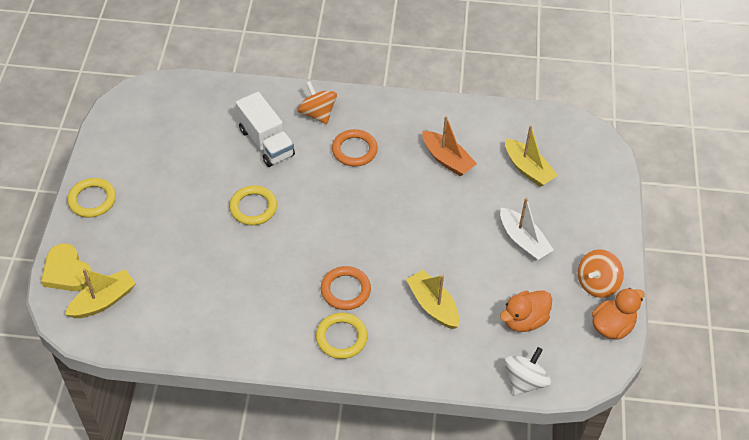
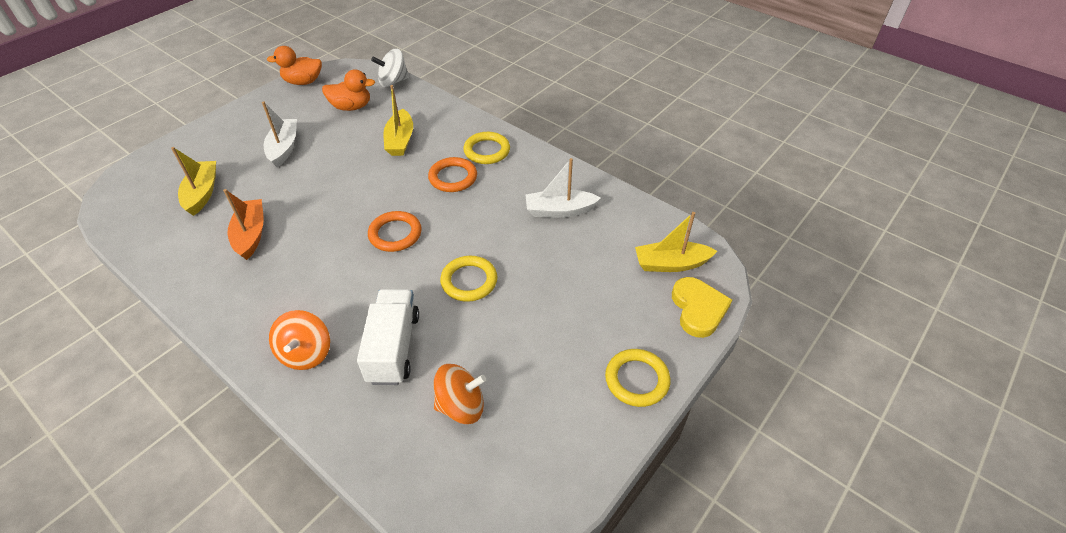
camera: 145 degrees left, 5 degrees down
(226, 305) = (559, 210): none -> white boat
(354, 150) = (317, 288): orange ring -> orange ring (395, 234)
(597, 283) = (277, 104): orange spinning top -> orange spinning top (461, 406)

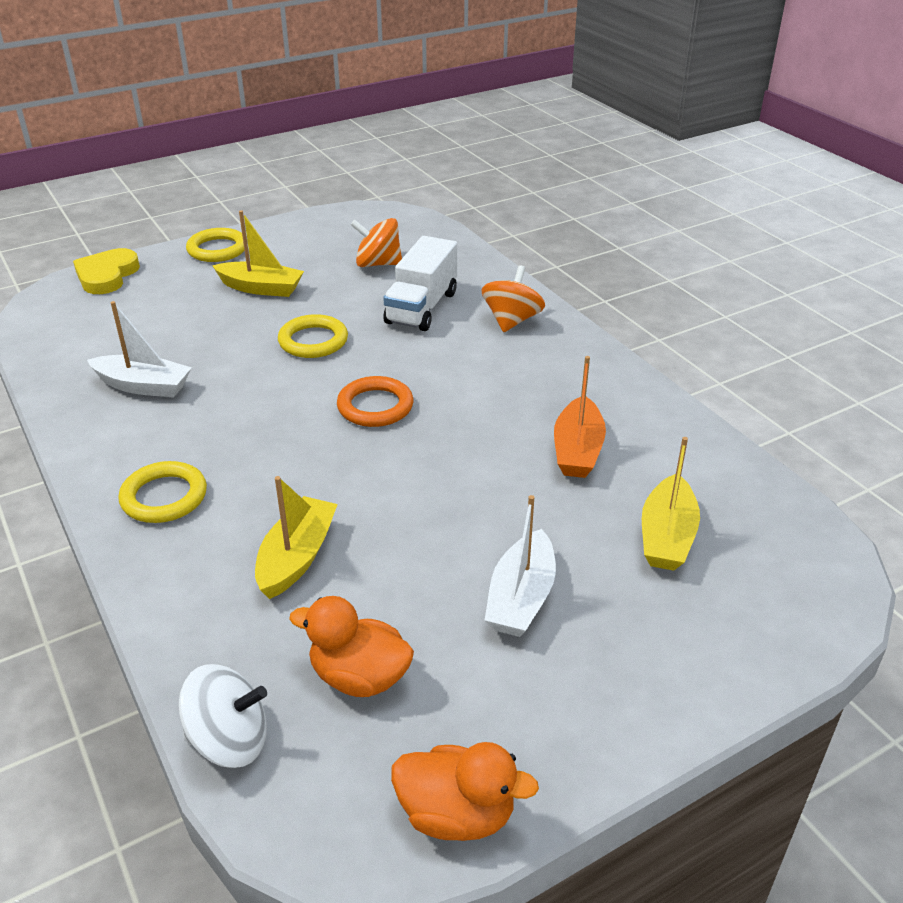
camera: 160 degrees left, 10 degrees down
(453, 177) = (250, 464): orange ring -> none
(671, 264) = (84, 310): yellow boat -> yellow boat (261, 288)

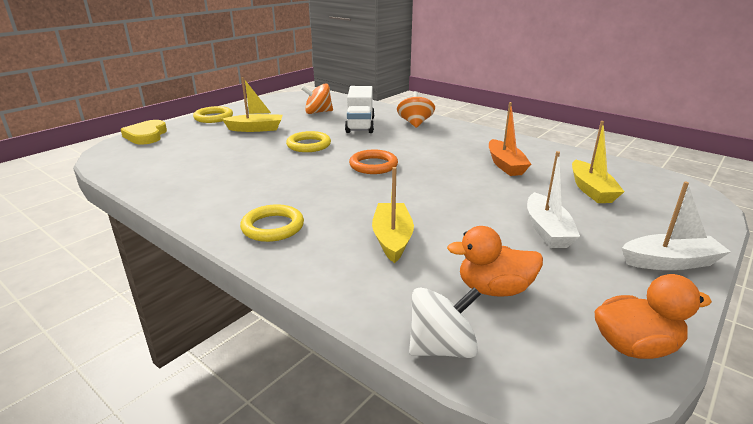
camera: 20 degrees left, 10 degrees down
(143, 386) = (212, 178): white boat -> white boat (670, 262)

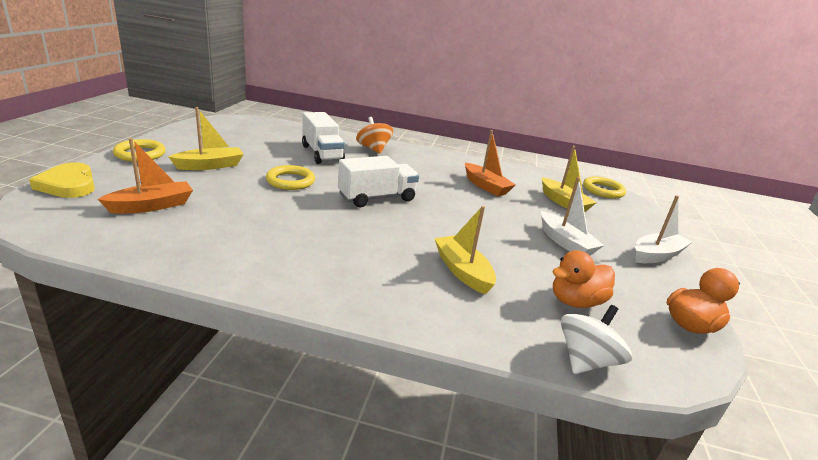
camera: 30 degrees left, 0 degrees up
(185, 154) = (152, 206): none -> orange boat
(273, 227) = (344, 279): yellow ring -> yellow ring (603, 190)
(318, 112) = (263, 141): orange spinning top -> none
(373, 165) = (377, 198): orange ring -> white truck

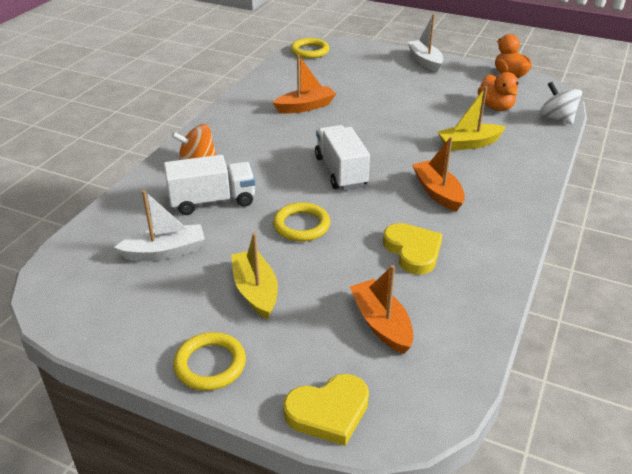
camera: 75 degrees left, 10 degrees up
(249, 224) = (413, 251): none -> yellow heart
(350, 243) = (437, 192): none -> orange boat
(563, 202) = (338, 76): yellow boat -> none
(565, 242) = (413, 92): white boat -> white boat (165, 252)

